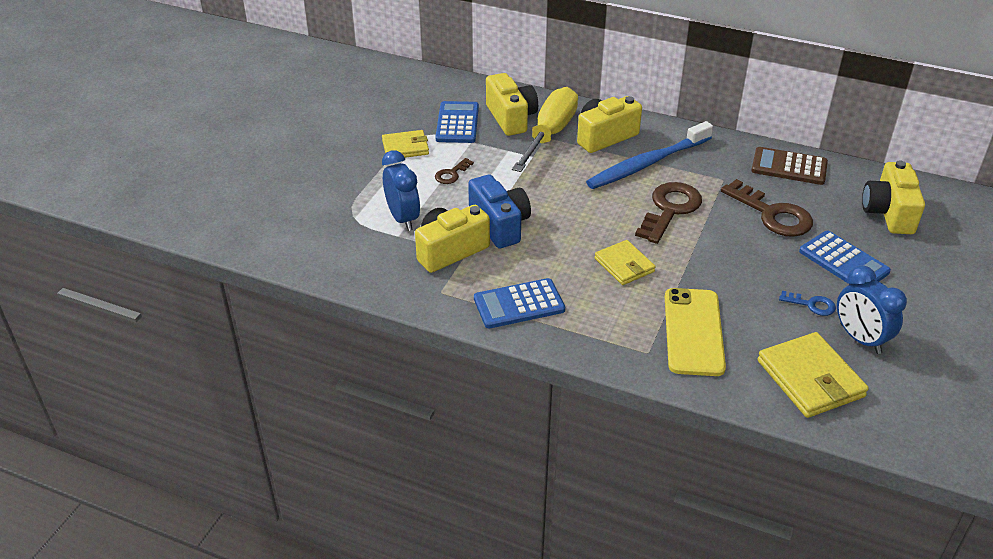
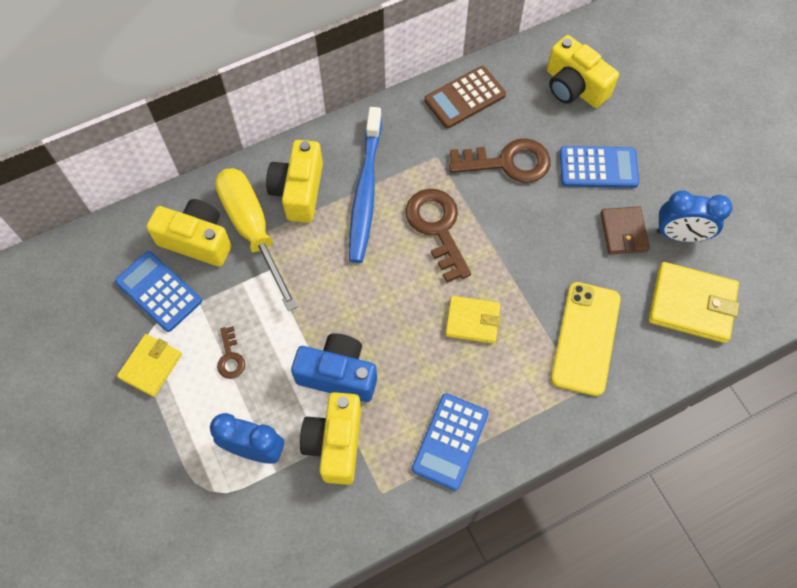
camera: 50 degrees left, 25 degrees up
(693, 332) = (585, 338): yellow phone -> yellow phone turned 60 degrees clockwise
(812, 305) = (623, 232): blue key -> brown wallet

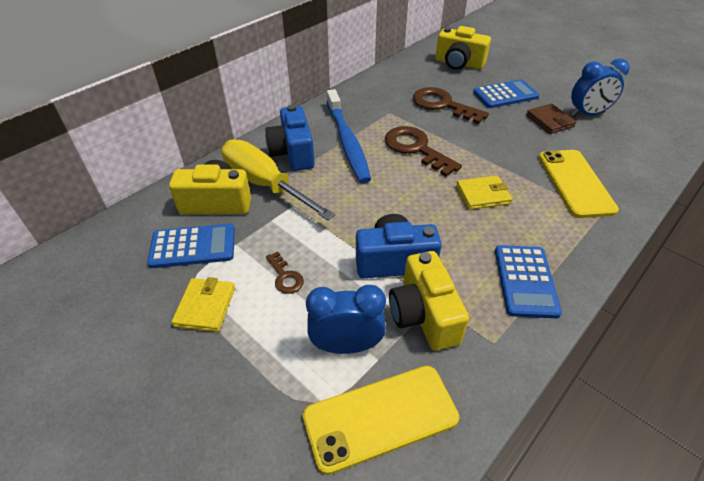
camera: 20 degrees left, 20 degrees down
(158, 291) = (193, 246): blue calculator -> blue calculator turned 150 degrees clockwise
(254, 523) = (380, 417): none -> yellow phone
(299, 191) = (293, 153): yellow camera -> blue camera
(465, 98) = (389, 82): brown calculator -> none
(508, 162) = (442, 105): brown key -> brown key turned 120 degrees counterclockwise
(691, 304) = (629, 146): yellow wallet -> none

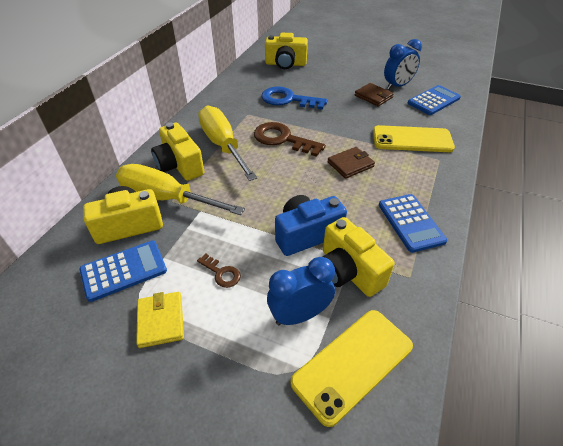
camera: 20 degrees left, 0 degrees up
(293, 153) = (180, 165): blue camera -> yellow camera
(347, 142) = (223, 145): blue toothbrush -> yellow screwdriver
(442, 105) = (288, 99): brown key -> blue key
(482, 195) = (350, 164): yellow wallet -> brown wallet
(505, 95) = (332, 82): blue calculator -> blue calculator (433, 101)
(575, 183) = (412, 139): yellow phone -> yellow phone turned 60 degrees counterclockwise

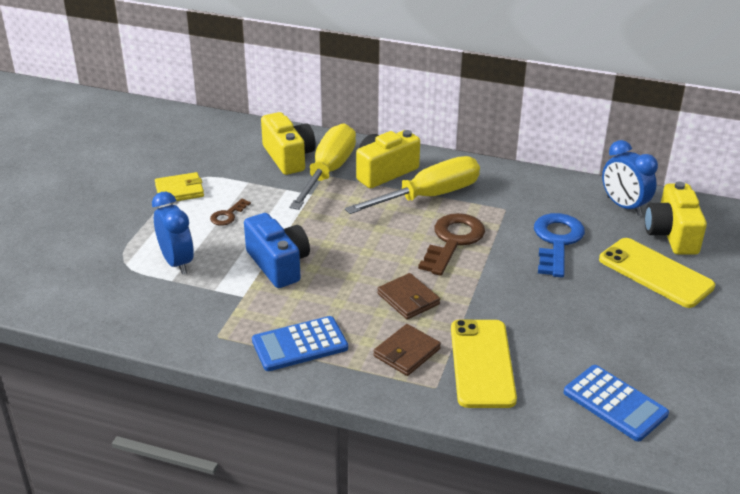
camera: 85 degrees right, 10 degrees down
(124, 270) = (233, 164): blue calculator -> none
(348, 271) = (226, 293): yellow camera -> none
(352, 364) = (124, 293): yellow phone -> yellow phone (655, 273)
(373, 96) = (601, 329): brown wallet -> brown wallet (406, 352)
(397, 86) = (652, 361): blue clock -> blue clock (624, 206)

